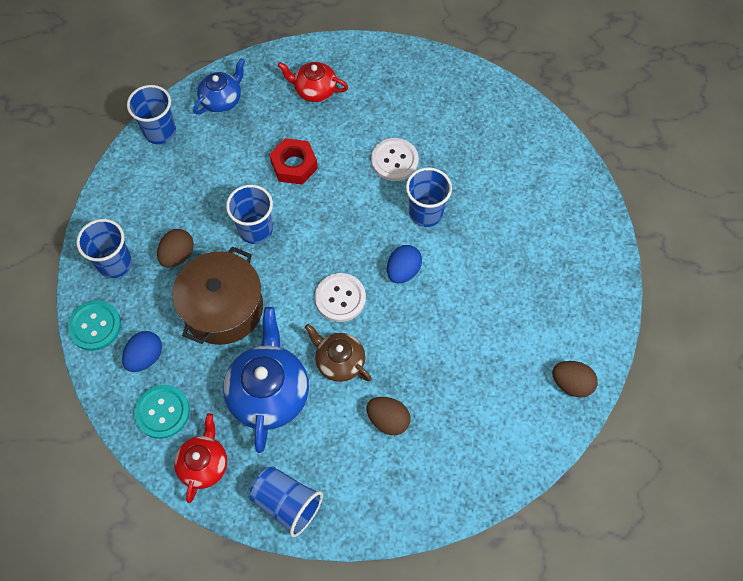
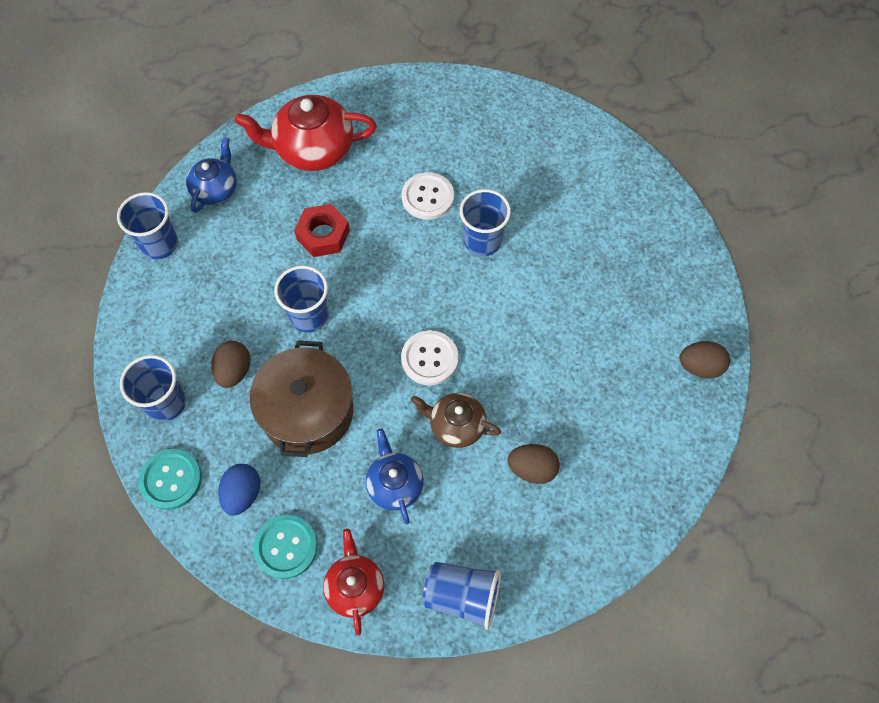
camera: 20 degrees left, 0 degrees up
(269, 392) = (394, 484): blue teapot -> blue teapot, size x0.60
(314, 90) = (313, 149): red teapot -> red teapot, size x1.67
(403, 271) = (483, 308): blue egg -> none

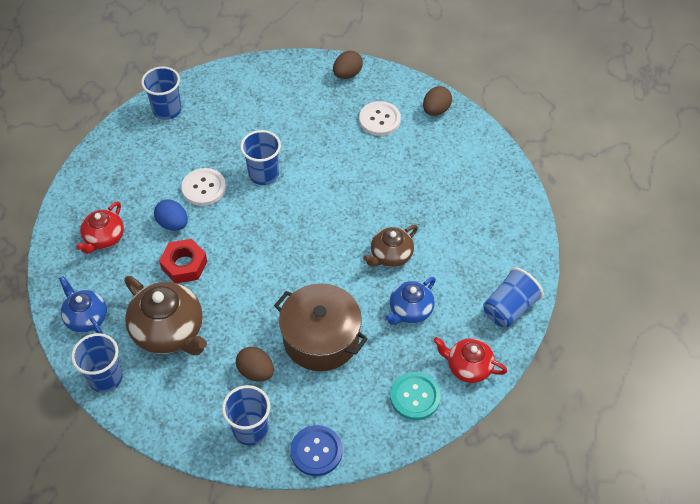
camera: 60 degrees left, 10 degrees down
(171, 480) = (316, 451): turquoise button -> blue button
(239, 267) = (169, 331): none -> brown teapot
(242, 494) = (358, 407): blue egg -> blue egg (173, 224)
(309, 316) = (245, 304): blue cup -> blue cup (167, 110)
(313, 149) = (104, 238): red teapot -> red teapot, size x0.60
(394, 484) = (410, 310): blue teapot -> blue teapot turned 60 degrees counterclockwise
(429, 359) = (331, 247): white button -> white button (379, 119)
(532, 469) = (447, 229): brown egg -> brown egg (347, 74)

